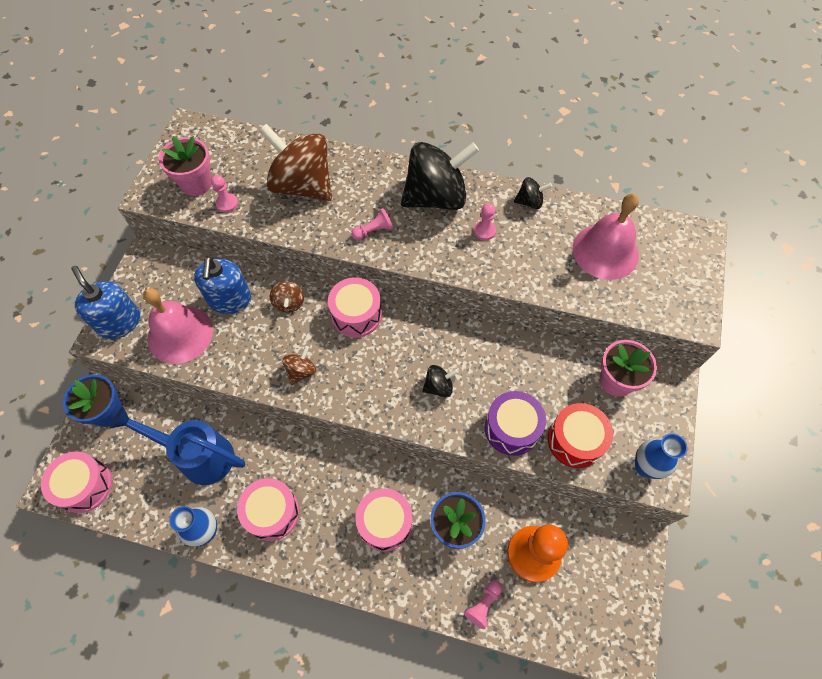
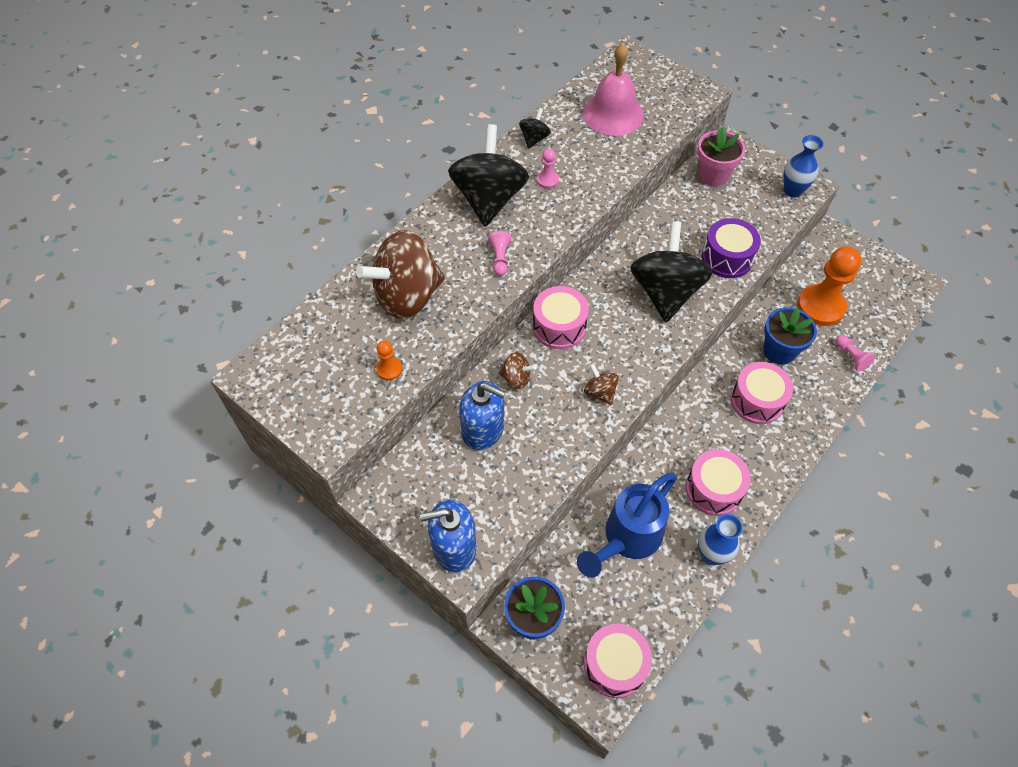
camera: 65 degrees left, 5 degrees down
(180, 334) = (501, 489): pink bell -> none
(196, 183) = (342, 390): pink flower pot -> none
(227, 203) = (389, 369): pink pawn -> orange pawn
(439, 386) = (665, 292): black spinning top -> black spinning top, size x2.27
(575, 440) = (754, 222): red drum -> none

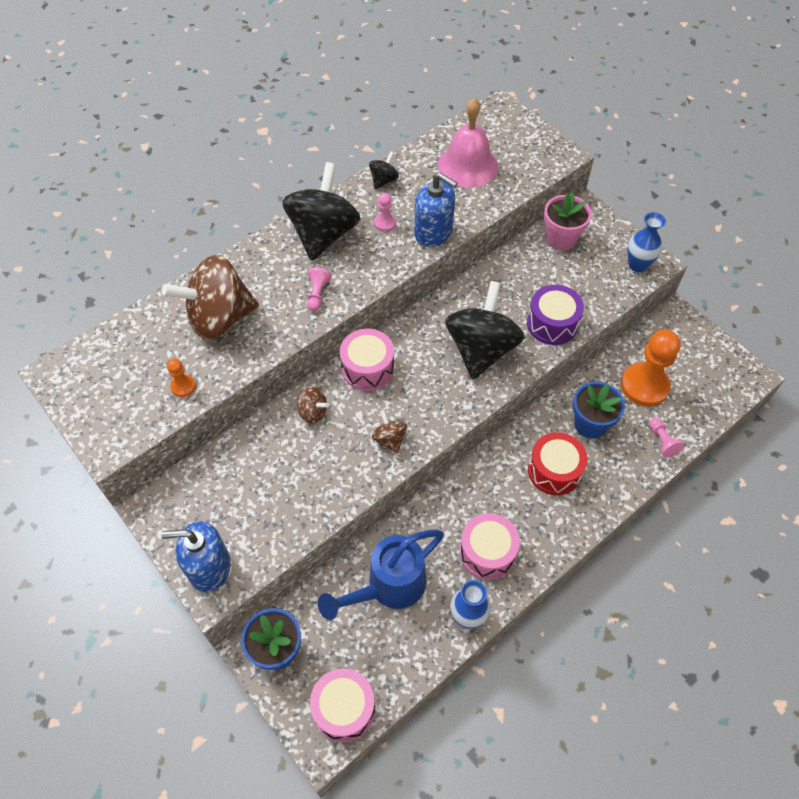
camera: 10 degrees right, 0 degrees up
(483, 429) = (267, 458): blue soap dispenser -> blue soap dispenser (433, 232)
(757, 401) = (554, 471): pink drum -> red drum

